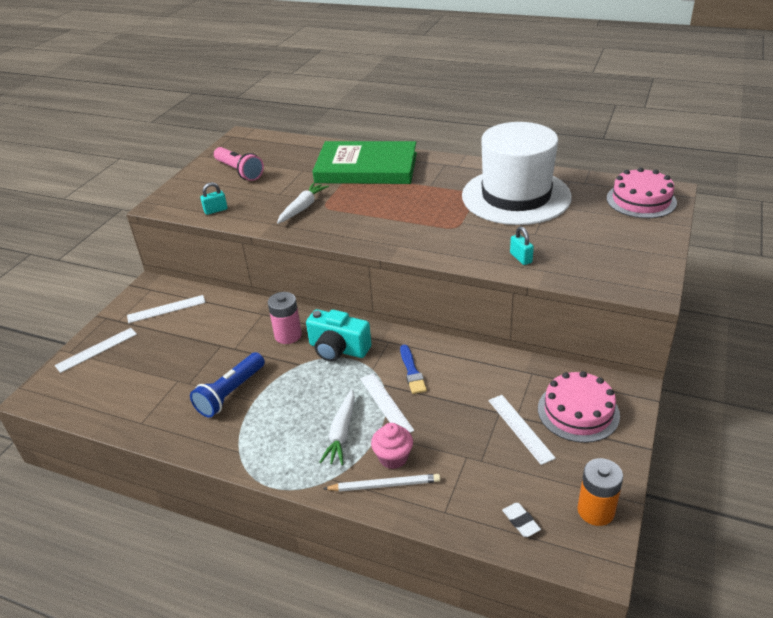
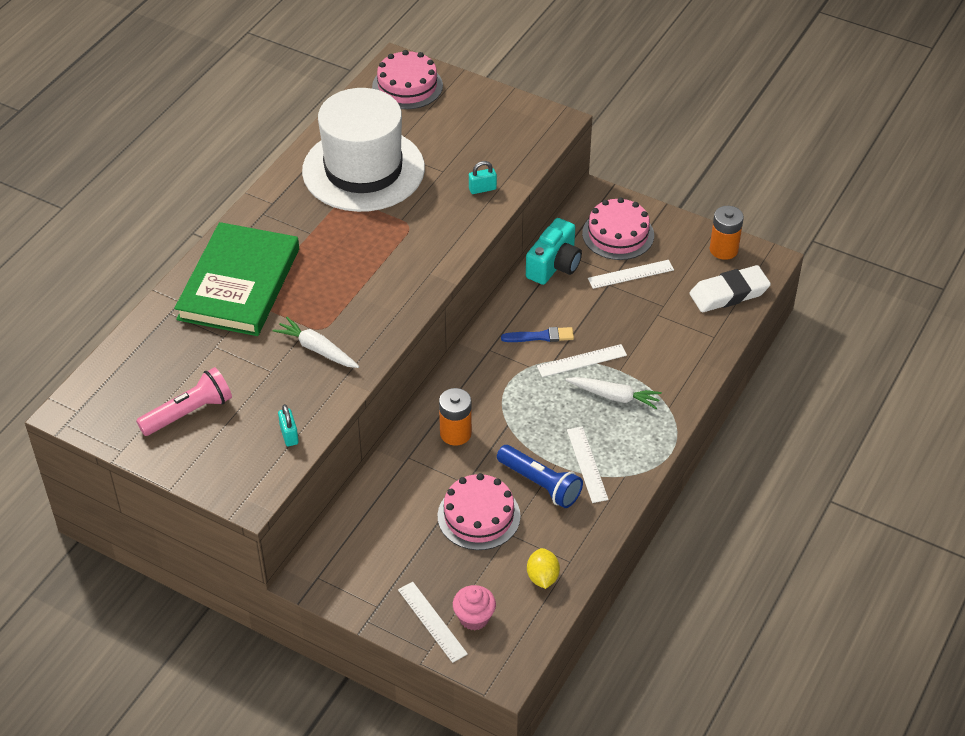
camera: 85 degrees left, 10 degrees up
(126, 407) = (542, 577): none -> yellow lemon
(166, 309) = (368, 555): white ruler -> white ruler (587, 464)
(198, 360) = (478, 516): none -> pink cake
(288, 335) = (455, 433): pink battery -> orange battery
(338, 349) = (491, 391): turquoise camera -> turquoise camera (554, 265)
(384, 485) = (681, 371): white pencil -> none
(393, 458) = (651, 362): pink cupcake -> pink cupcake (474, 618)
(521, 522) = (729, 293): white eraser -> white eraser, size x2.21

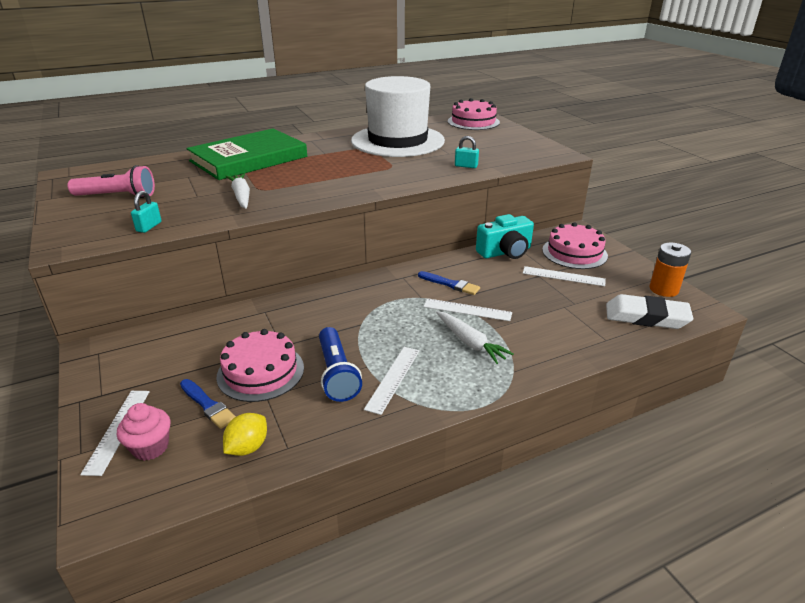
camera: 35 degrees right, 15 degrees down
(455, 433) = (316, 312): orange battery -> none
(473, 565) = (208, 405): none -> blue brush

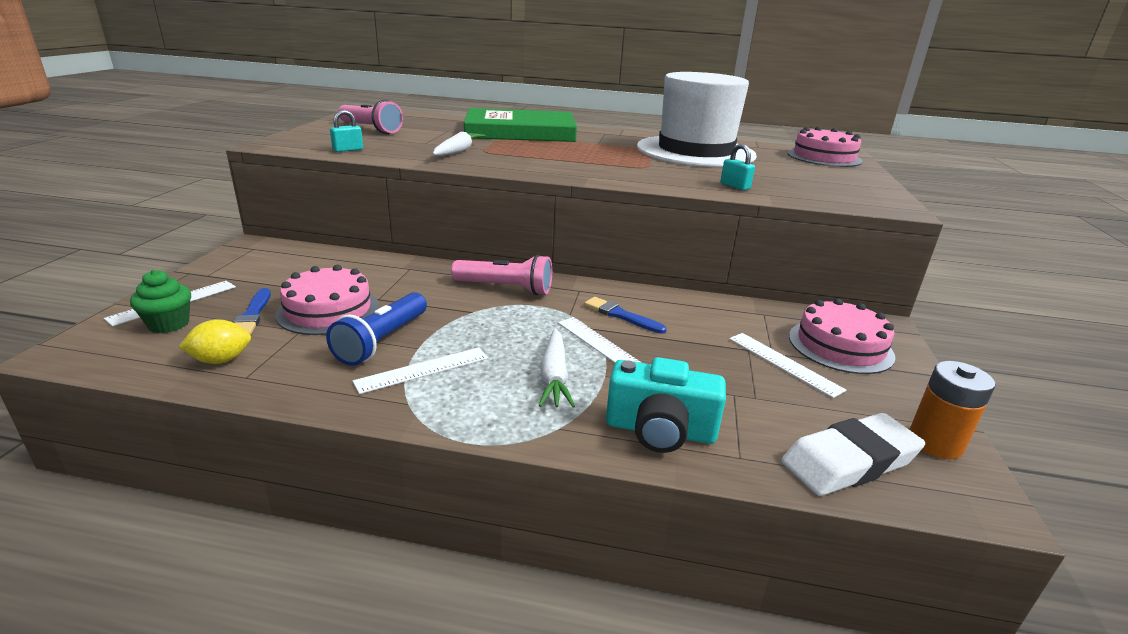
camera: 35 degrees right, 5 degrees down
(150, 447) = (169, 324): pink cupcake -> green cupcake
(356, 296) = (505, 288): none -> pink flashlight
(450, 284) = (621, 315): blue brush -> blue brush turned 150 degrees clockwise
(505, 252) = (739, 311): turquoise camera -> turquoise camera (660, 430)
(646, 317) = (849, 461): white eraser -> white eraser turned 75 degrees counterclockwise

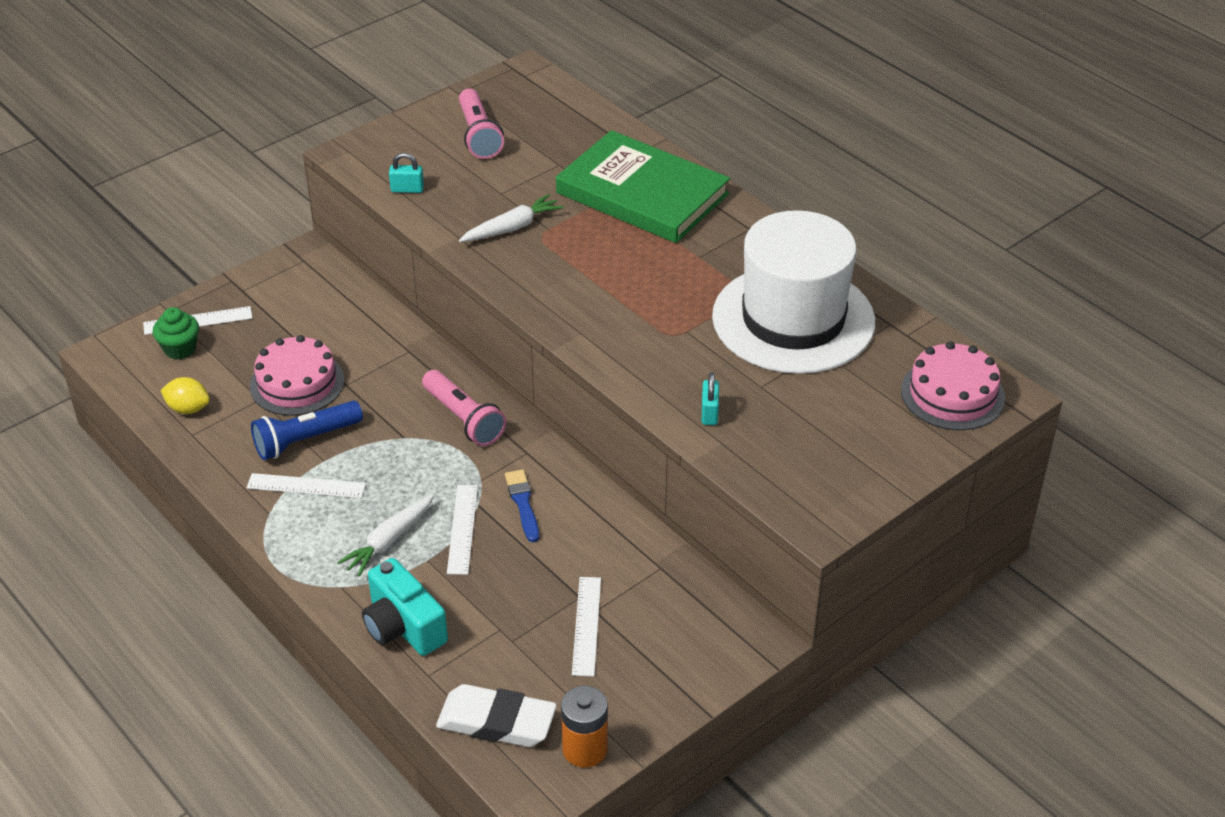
camera: 40 degrees right, 15 degrees up
(252, 315) = (240, 363): blue brush -> none
(840, 346) = (670, 637): pink cake -> none

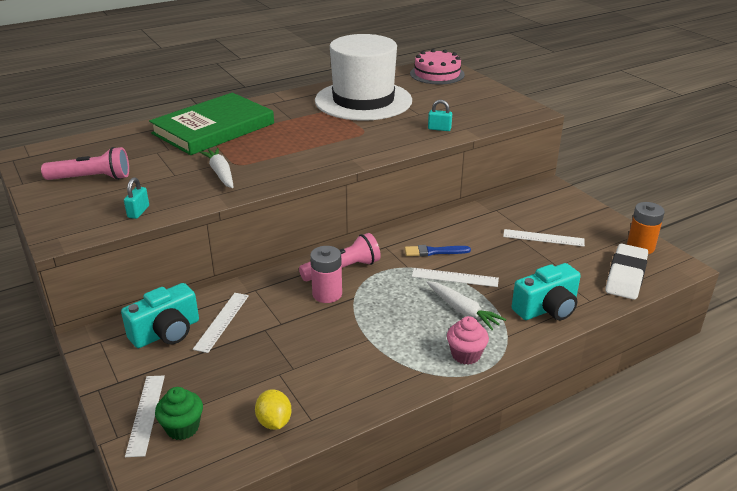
camera: 80 degrees left, 10 degrees down
(188, 408) = (274, 422): yellow lemon -> yellow lemon turned 45 degrees counterclockwise
(297, 383) = (267, 350): pink cake -> none
(301, 548) = (466, 355): none -> pink cupcake
(305, 440) = (341, 348): blue flashlight -> none
(306, 486) = (396, 350): white ruler -> white ruler (222, 321)
(321, 302) = (166, 332): none -> turquoise camera
(408, 413) = (327, 294): none -> pink battery

